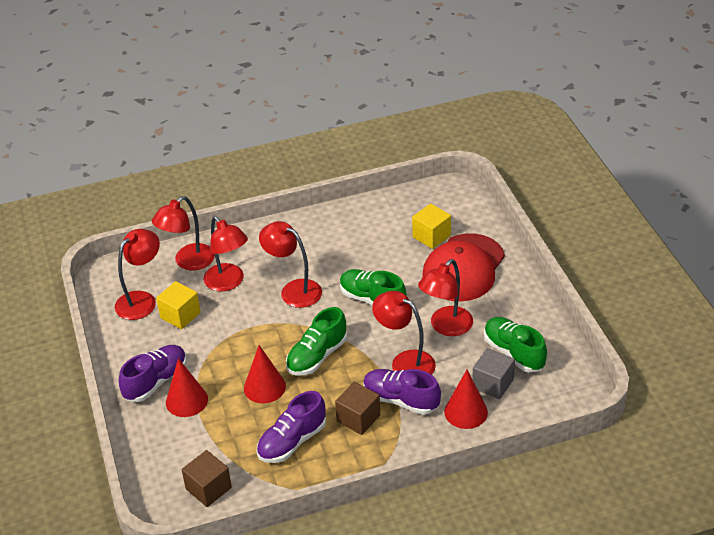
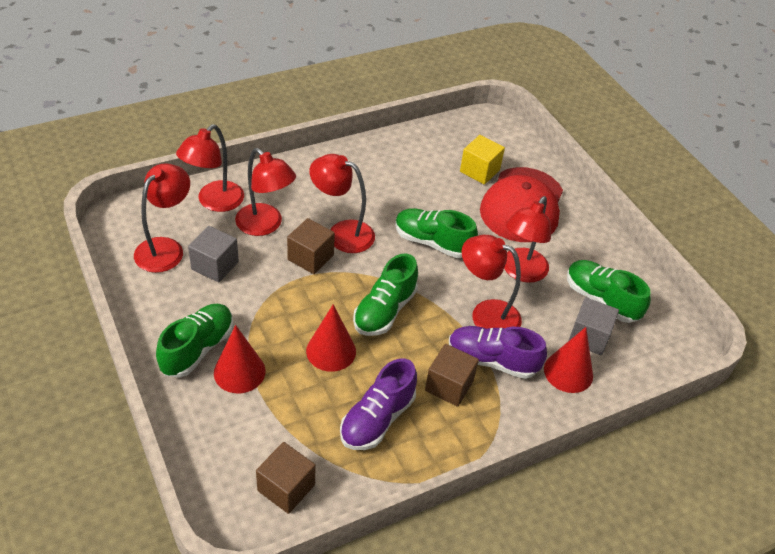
camera: 15 degrees left, 5 degrees up
(156, 381) = (197, 349): purple shoe -> green shoe
(180, 315) = (215, 265): yellow cube -> grey cube
(262, 310) = (310, 257): none -> brown cube

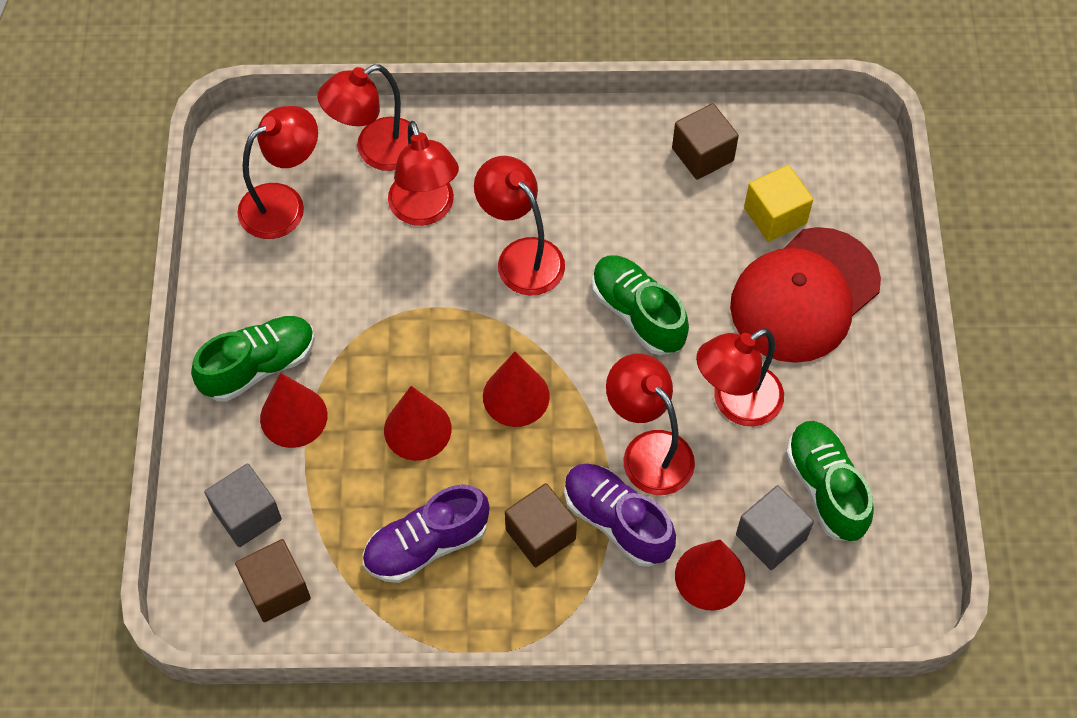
camera: 30 degrees right, 15 degrees up
(215, 265) = (333, 251): grey cube -> grey cube (247, 515)
(310, 257) = (460, 281): brown cube -> brown cube (702, 154)
(384, 310) = (516, 396): green shoe -> red cone

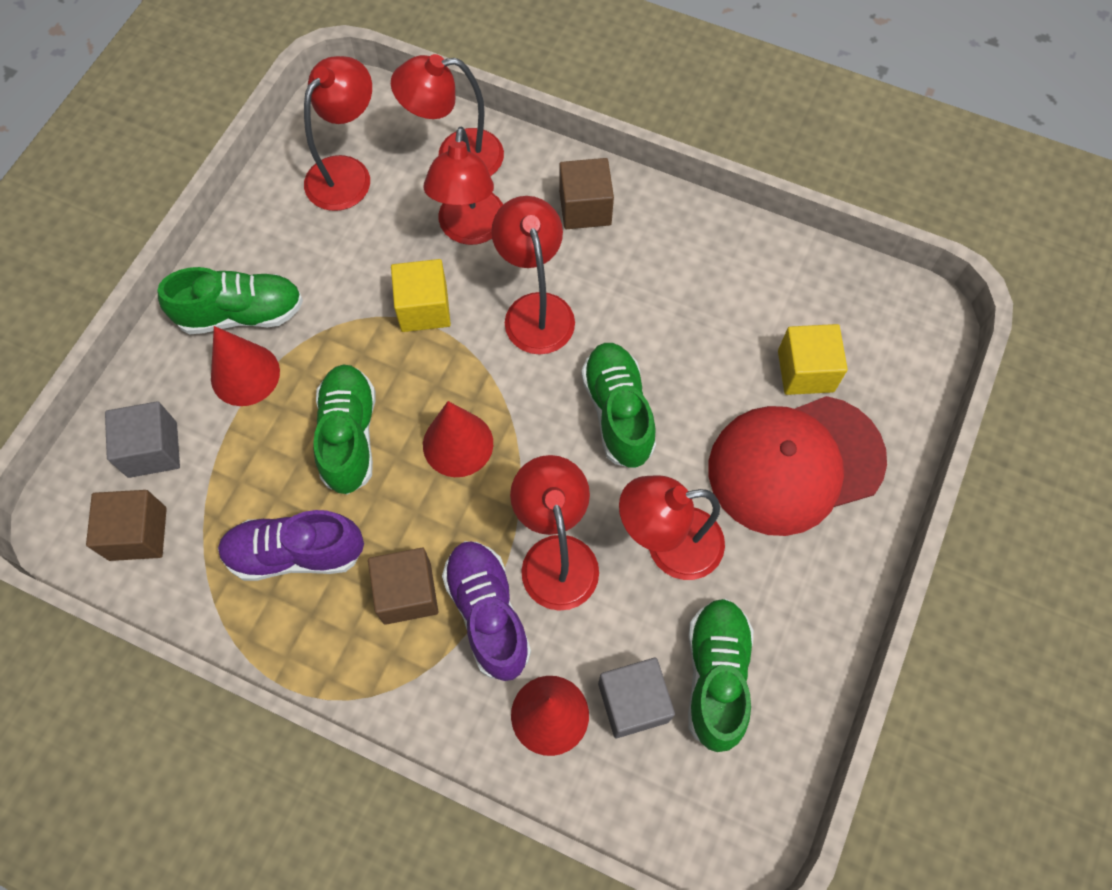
camera: 25 degrees right, 5 degrees up
(284, 204) = (347, 173): red lamp -> red lamp turned 45 degrees counterclockwise
(417, 429) = (349, 436): red cone -> green shoe
(422, 294) = (424, 308): none -> yellow cube
(702, 154) = (763, 281): brown cube -> brown cube (585, 208)

